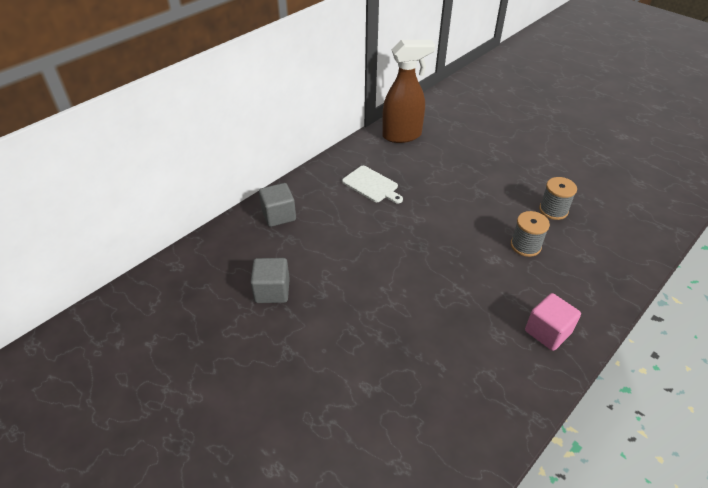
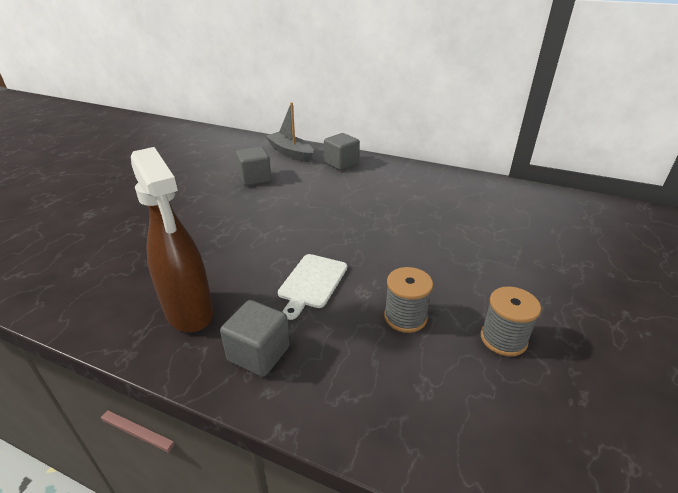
camera: 70 degrees right, 10 degrees down
(224, 248) = (290, 153): none -> grey boat
(371, 185) = (419, 195): white cutting board -> white cutting board (312, 282)
(402, 135) = (520, 198): brown spray bottle -> brown spray bottle (189, 312)
(547, 332) = (259, 353): pink cube -> grey cube

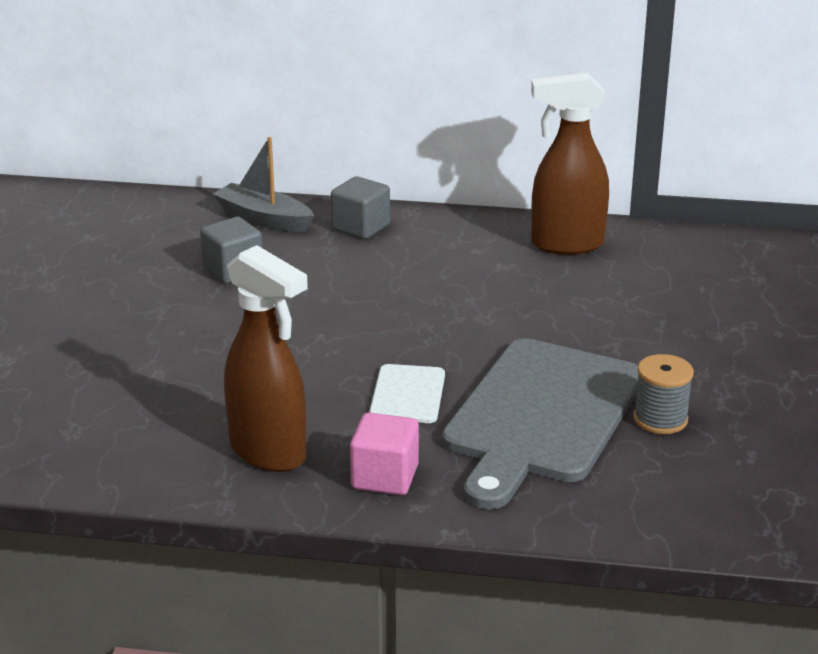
camera: 15 degrees left, 5 degrees down
(259, 353) = (385, 477): grey cube -> pink cube
(405, 317) = (541, 416): grey spool -> grey cutting board
(462, 188) = (566, 245): none -> brown spray bottle

